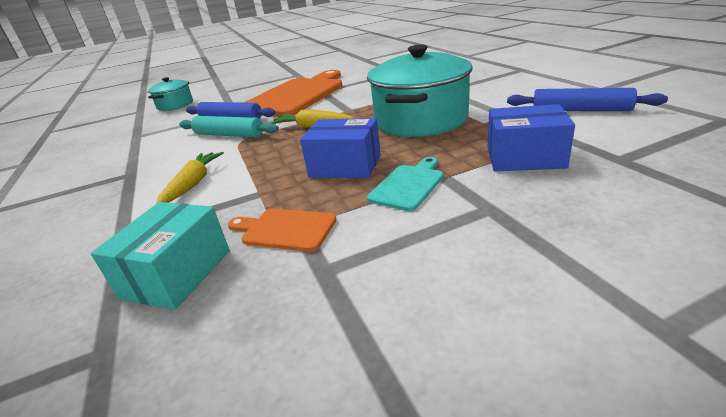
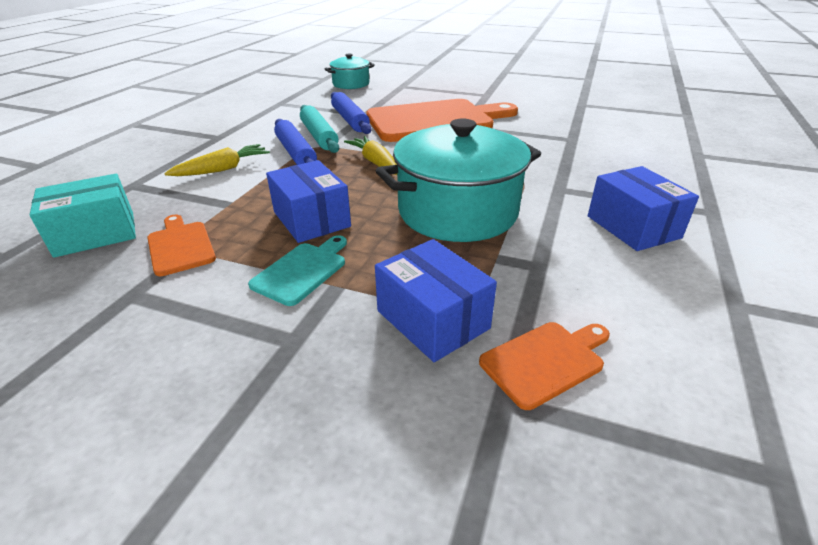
camera: 40 degrees right, 5 degrees up
(408, 185) = (302, 271): turquoise cutting board -> turquoise cutting board turned 45 degrees counterclockwise
(508, 87) = (633, 227): none -> blue box
(580, 110) = (628, 312): blue rolling pin -> blue rolling pin (296, 153)
(599, 140) = (545, 361): none -> orange cutting board

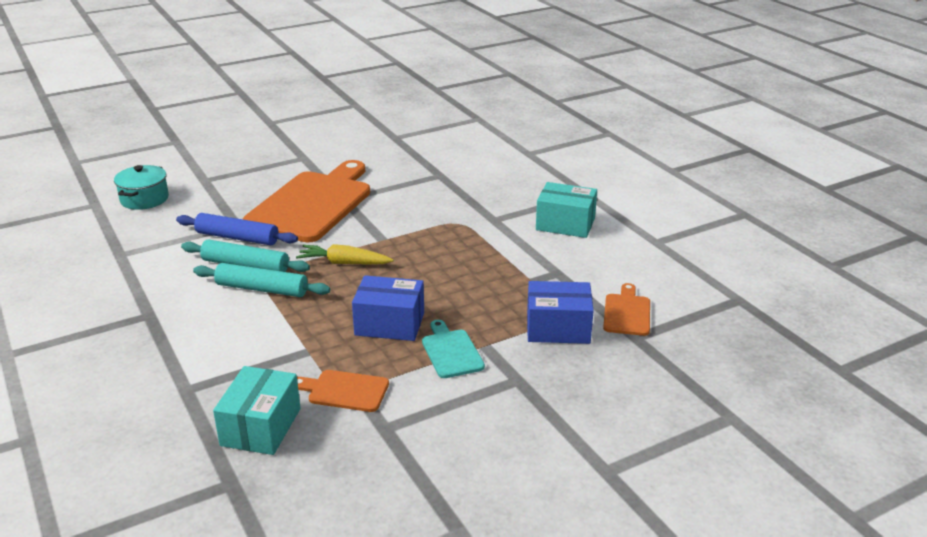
camera: 50 degrees left, 5 degrees down
(222, 169) = (233, 334): yellow carrot -> none
(296, 153) = (262, 289): blue rolling pin -> turquoise rolling pin
(457, 212) = (466, 267): turquoise pot -> none
(633, 227) = (565, 224): blue box -> turquoise box

